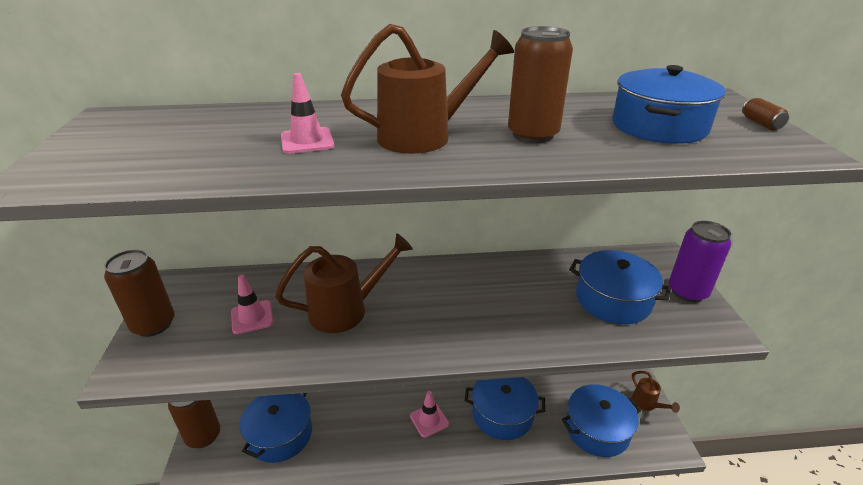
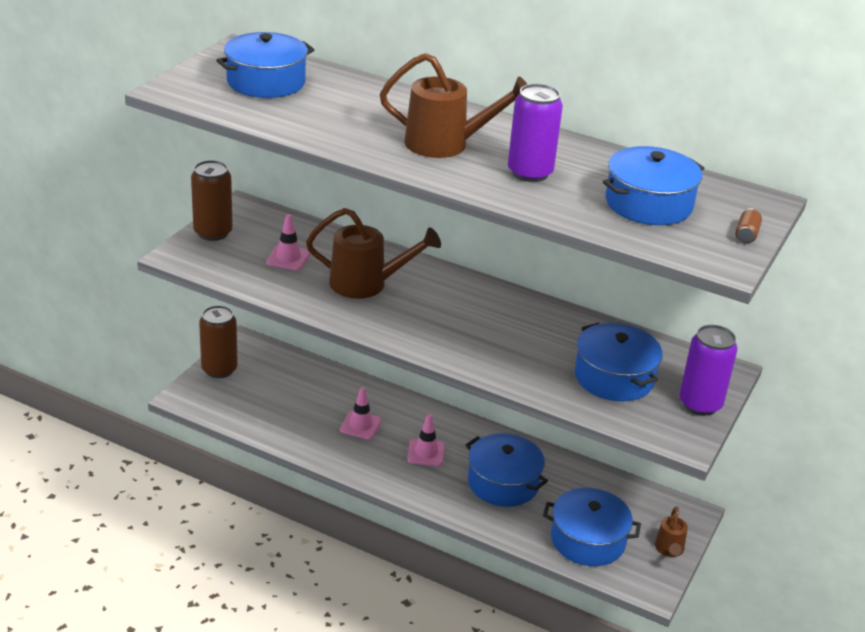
camera: 30 degrees right, 0 degrees up
(280, 434) = (283, 399): blue pot -> blue pot (266, 82)
(307, 141) = (357, 118): pink traffic cone -> pink traffic cone (360, 425)
(532, 135) = (530, 173): brown can -> purple can

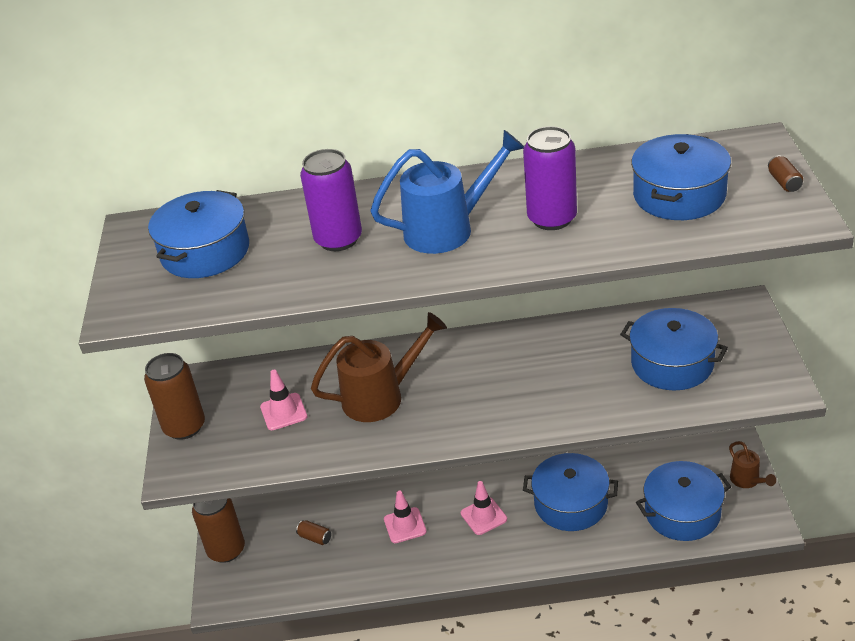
camera: 25 degrees left, 5 degrees up
(288, 396) = (315, 538): none -> brown can
(446, 144) = (448, 229): brown watering can -> blue watering can
(700, 404) = (758, 348): purple can -> purple can (338, 239)

